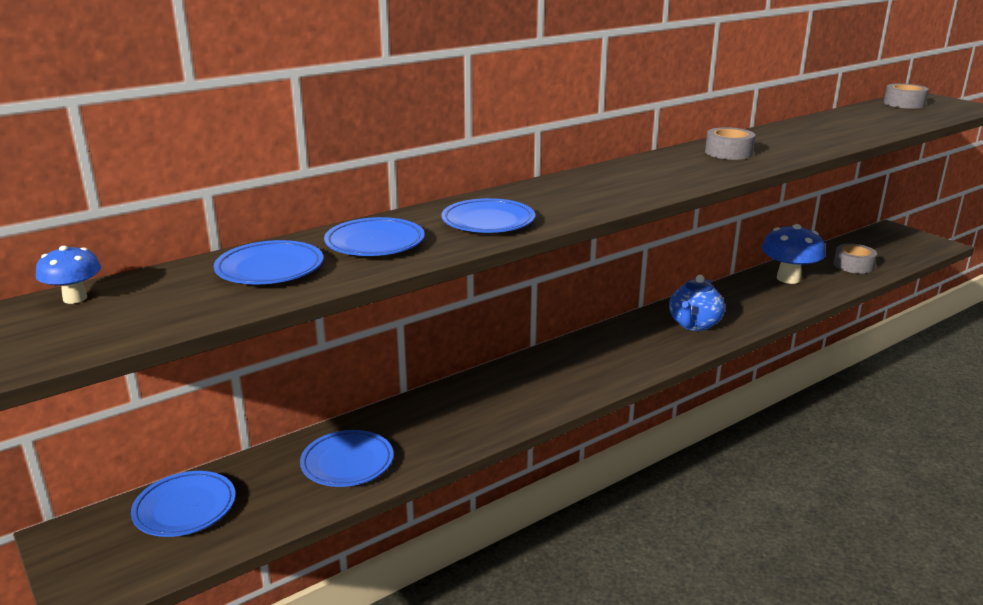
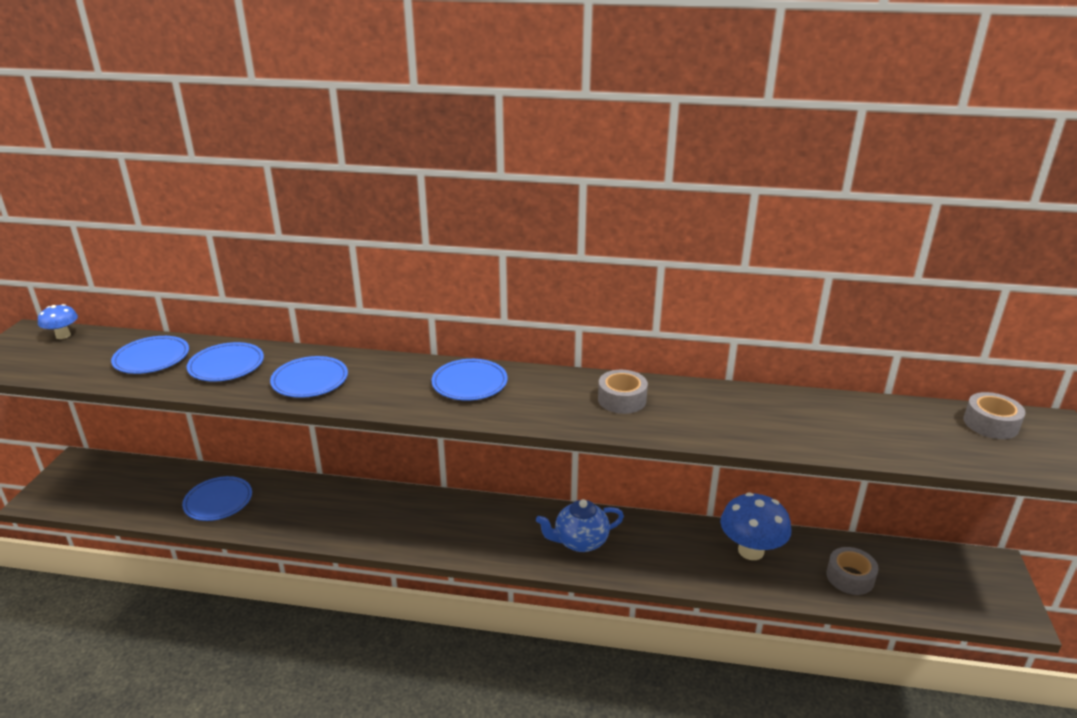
camera: 45 degrees right, 5 degrees up
(185, 508) = (127, 479): blue plate -> blue plate (469, 384)

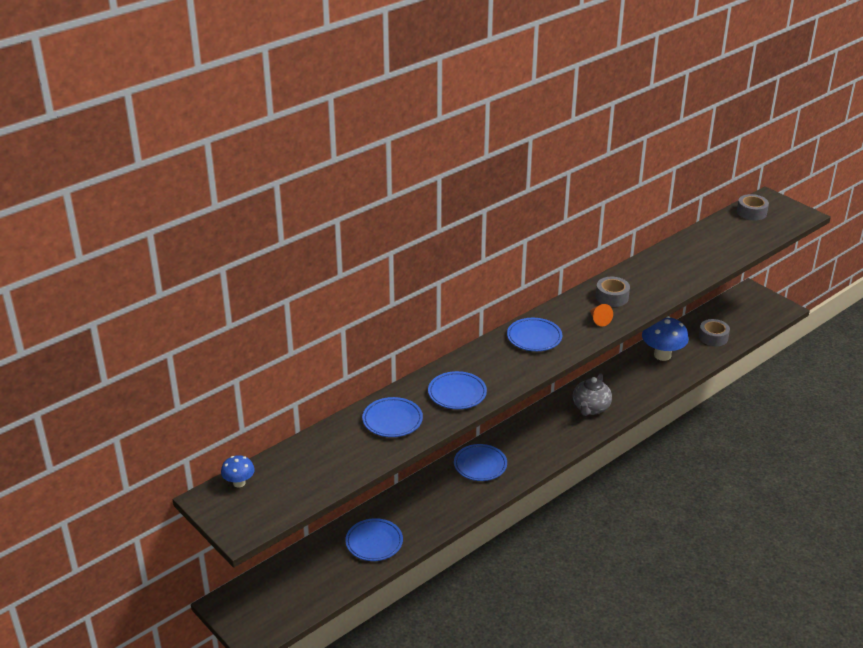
camera: 50 degrees left, 5 degrees up
(152, 359) = (338, 449): blue plate -> blue plate (480, 465)
(561, 409) = (599, 320): none -> orange cone
(580, 542) = (590, 408): blue teapot -> grey teapot

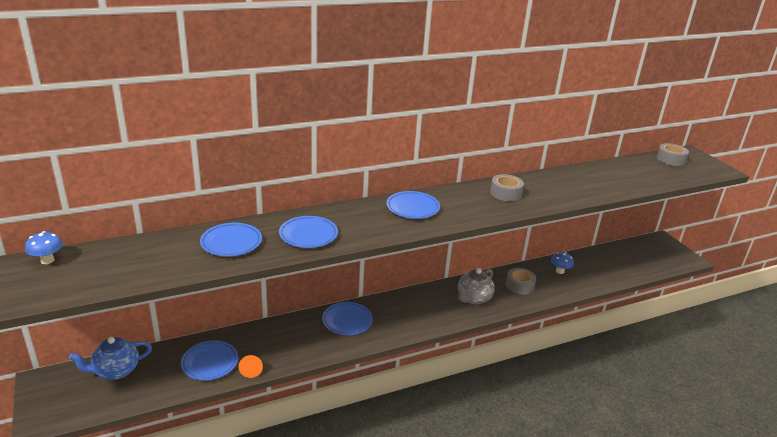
camera: 15 degrees right, 5 degrees down
(288, 575) = (116, 371): none -> blue teapot
(599, 320) = (482, 207): orange cone -> orange cone (251, 369)
(662, 355) = (560, 271): blue mushroom -> blue mushroom, size x0.54
(713, 337) = (613, 267): grey tape -> grey tape (519, 285)

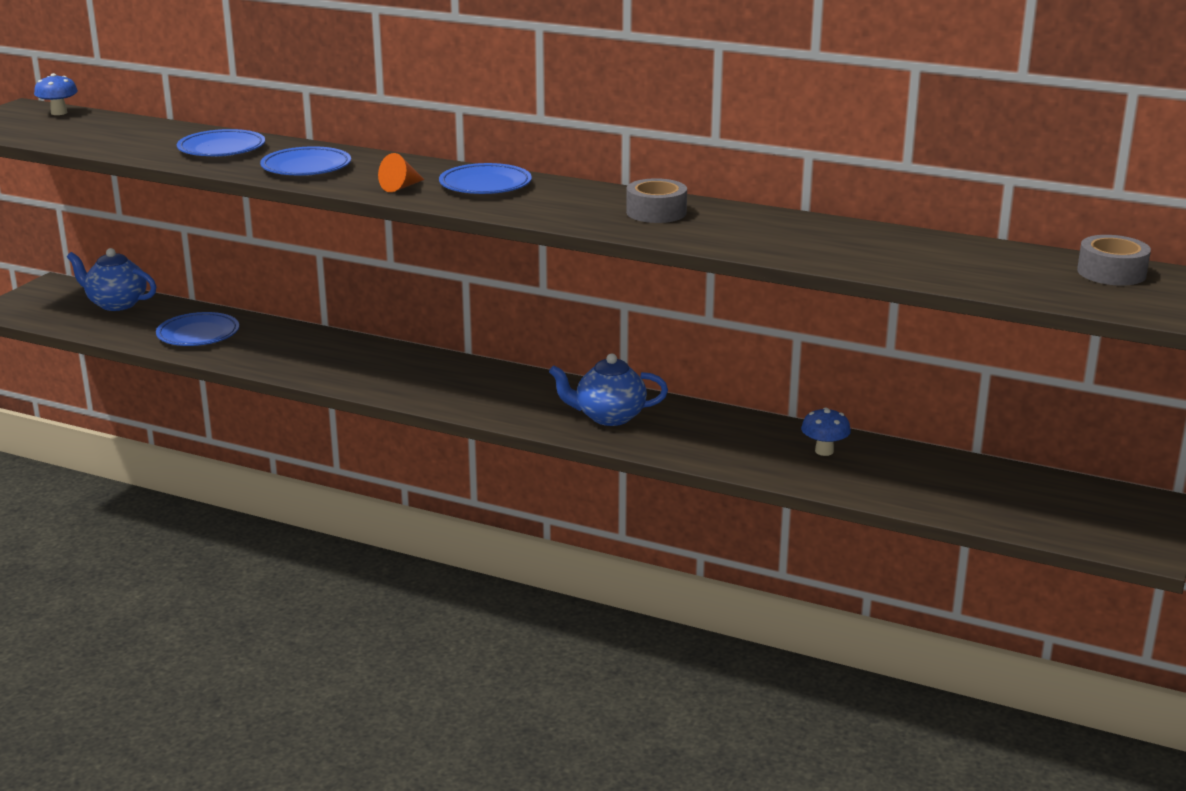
camera: 50 degrees right, 5 degrees down
(251, 369) = (221, 357): orange cone -> orange cone (401, 187)
(347, 321) = (400, 365): blue plate -> none
(473, 298) = (608, 417): grey teapot -> blue teapot
(519, 285) = (713, 436): grey tape -> none

